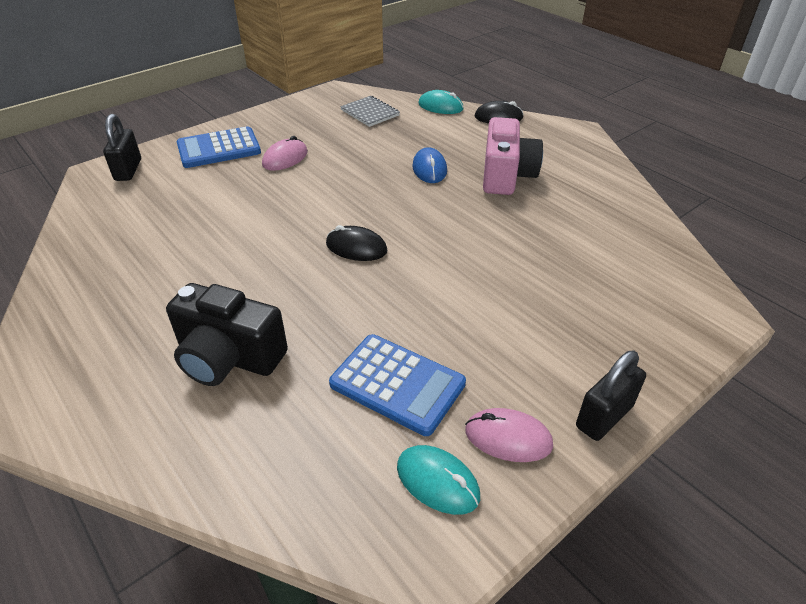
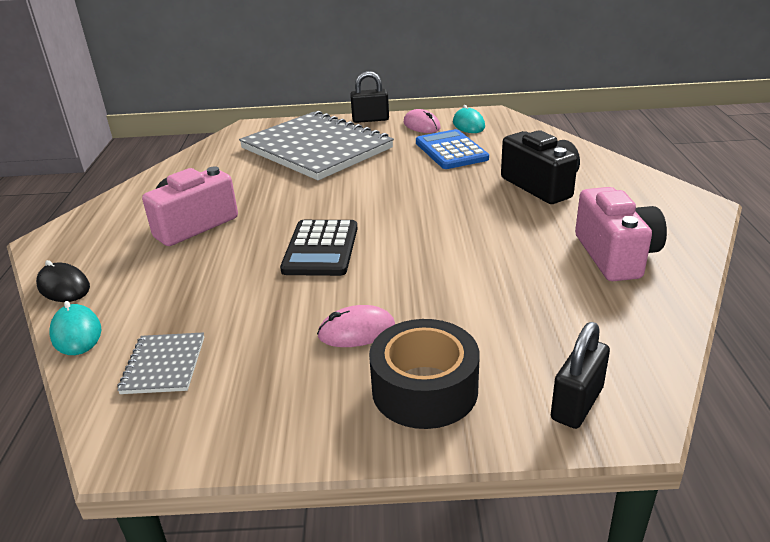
camera: 140 degrees left, 10 degrees down
(116, 282) = (615, 255): none -> pink camera
(219, 149) = (424, 389): blue calculator -> black tape
(356, 247) = (393, 215): black mouse -> none
(377, 195) = (320, 249): none -> black calculator
(429, 169) = (238, 256): blue mouse -> none
(567, 308) = (316, 148): none -> grey notebook

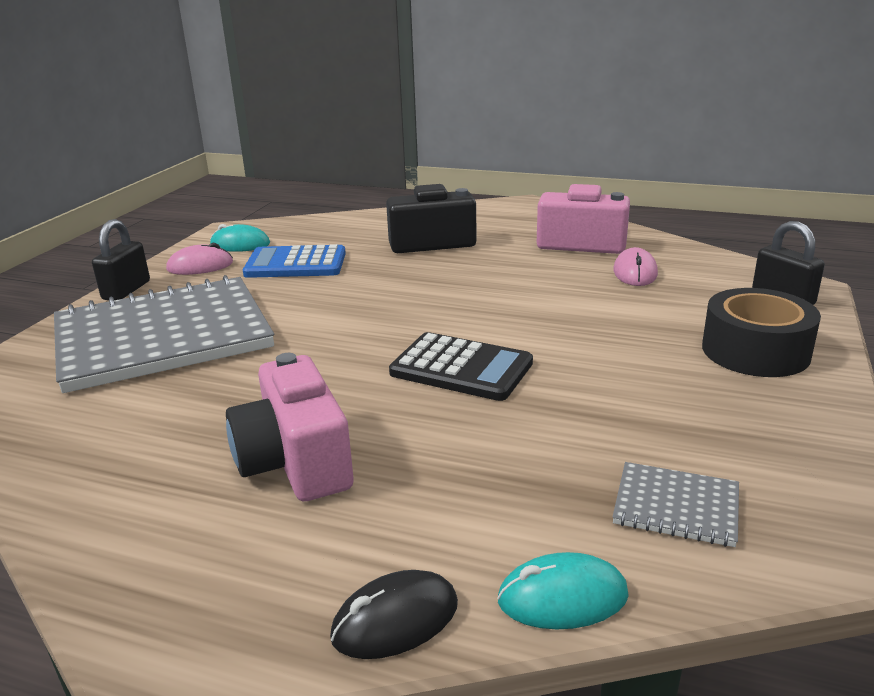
camera: 70 degrees left, 5 degrees down
(356, 331) = (650, 370): pink mouse -> pink mouse (635, 272)

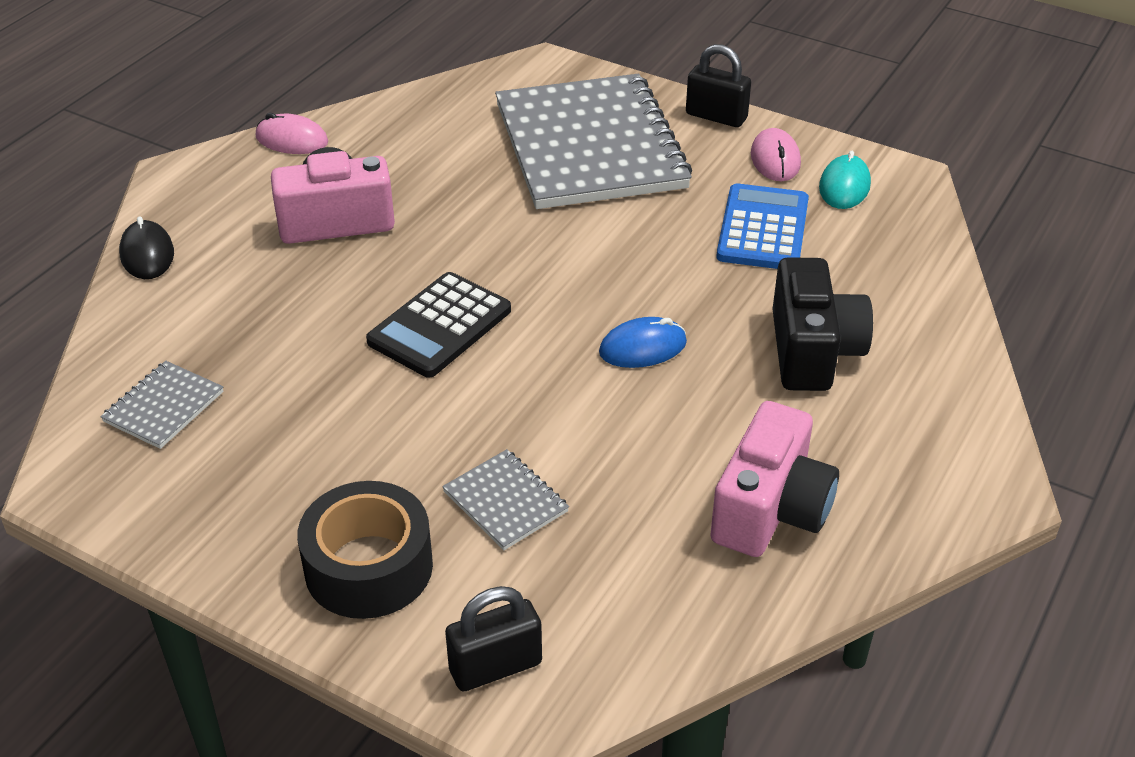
camera: 100 degrees right, 15 degrees up
(451, 288) = (643, 347): none -> blue mouse
(562, 597) = (117, 325): turquoise mouse -> none
(635, 272) = (638, 535): pink mouse -> pink mouse (292, 140)
(644, 313) = (505, 502): none -> grey notebook

